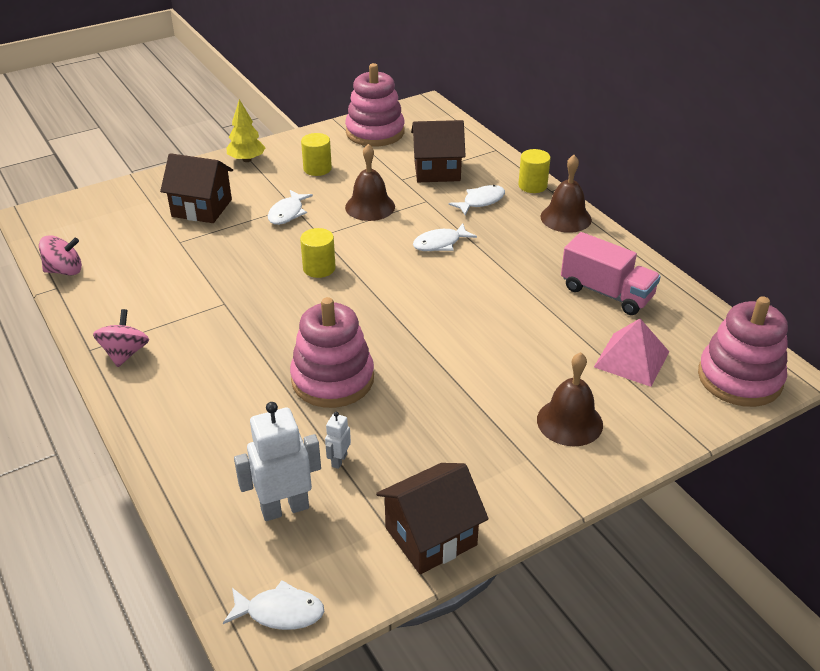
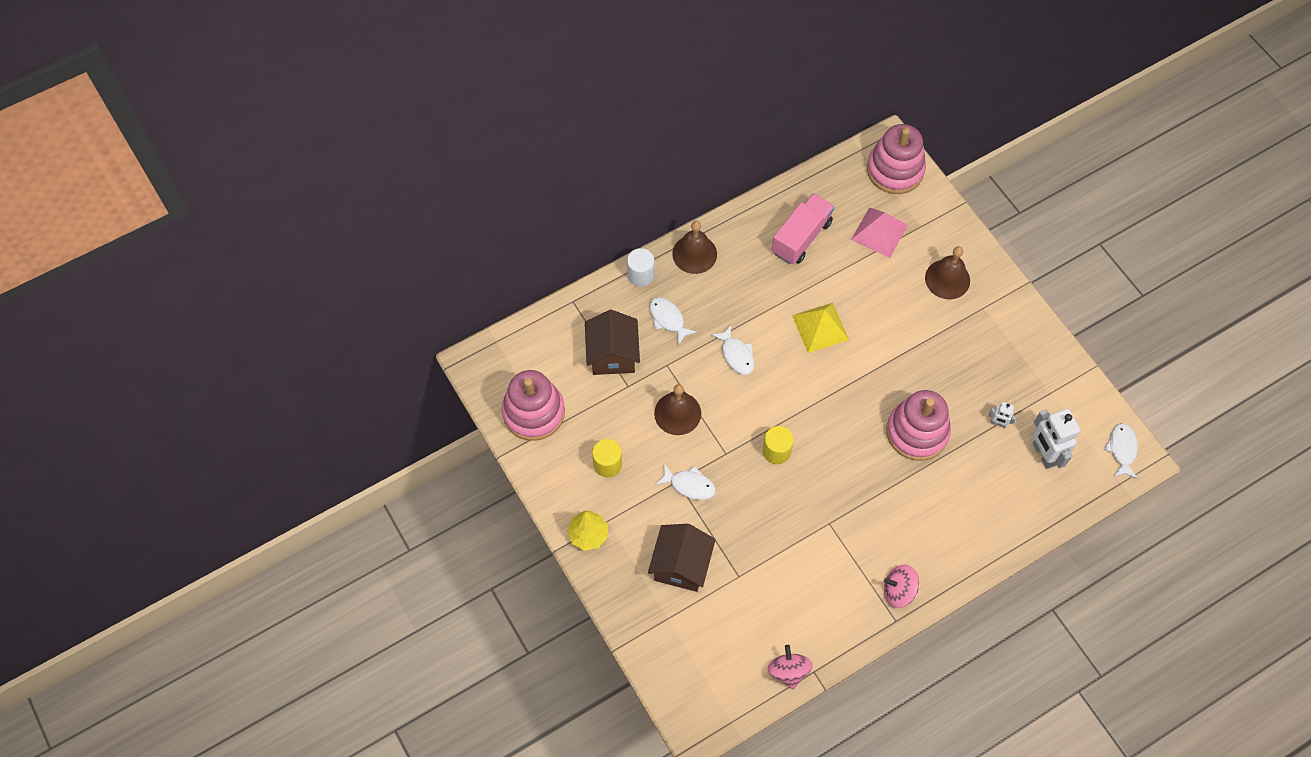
camera: 90 degrees left, 25 degrees up
(430, 536) = (1055, 367): brown house -> none
(480, 304) = (820, 327): none -> yellow pyramid
(532, 185) = (641, 275): yellow cylinder -> white cylinder

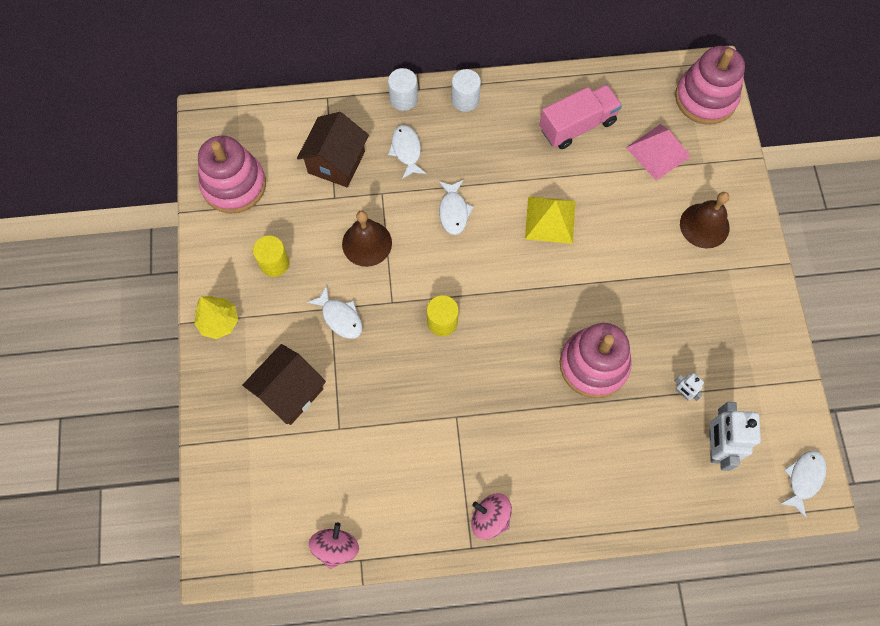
camera: 25 degrees right, 5 degrees up
(694, 254) = (465, 100): brown bell -> white cylinder

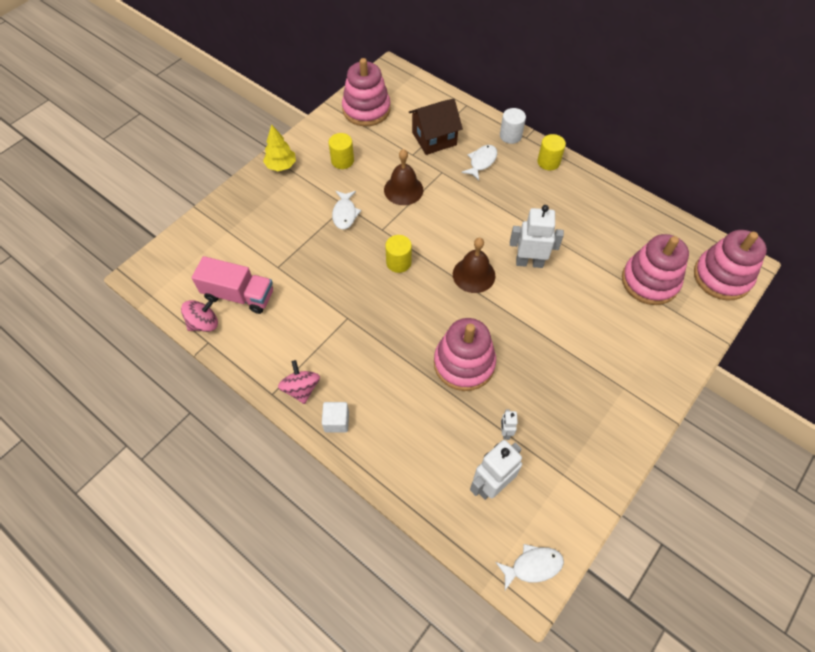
camera: 45 degrees right, 10 degrees down
(289, 392) = (275, 227): brown house -> none
(453, 211) = (473, 212): white fish -> none
(465, 100) = (548, 162): white cylinder -> yellow cylinder
(550, 219) = (529, 262): yellow pyramid -> white robot
(550, 516) = (336, 421): none -> white cube
(577, 125) = (607, 226): pink truck -> pink truck (238, 295)
(658, 151) = (650, 281): pink pyramid -> pink stacking toy
(704, 225) = (635, 348): brown bell -> brown bell (474, 275)

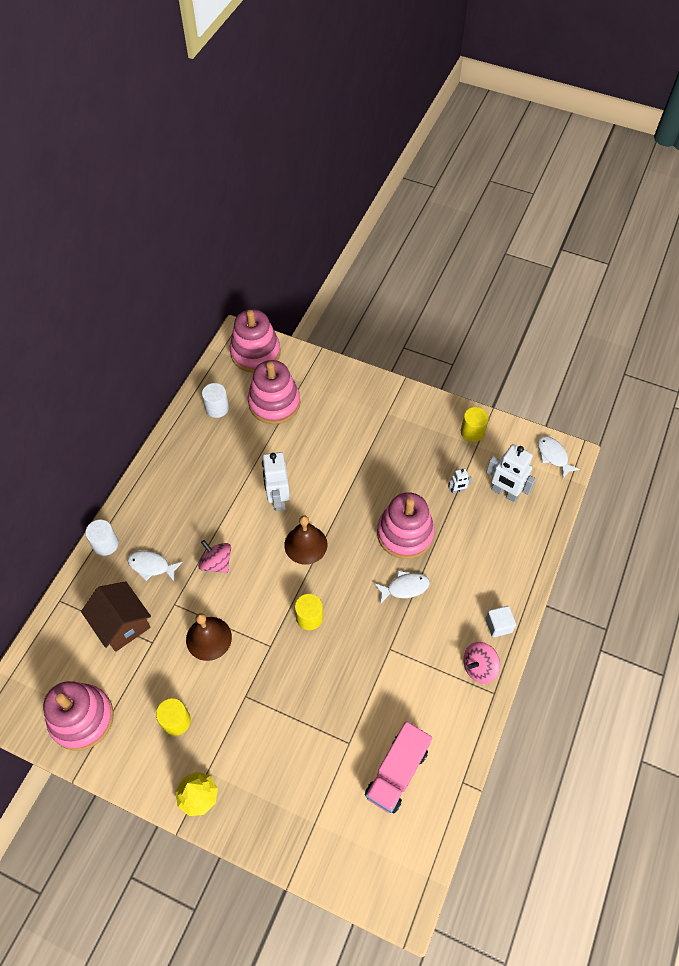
camera: 105 degrees left, 0 degrees up
(204, 323) = (443, 796): pink spinning top -> pink spinning top (216, 563)
(238, 295) = (397, 772): pink truck -> pink truck turned 150 degrees counterclockwise
(345, 214) = (257, 692): white fish -> white fish (404, 587)
(548, 162) = (140, 501): yellow cylinder -> yellow cylinder (472, 432)
(648, 232) = (217, 408): none -> white cylinder

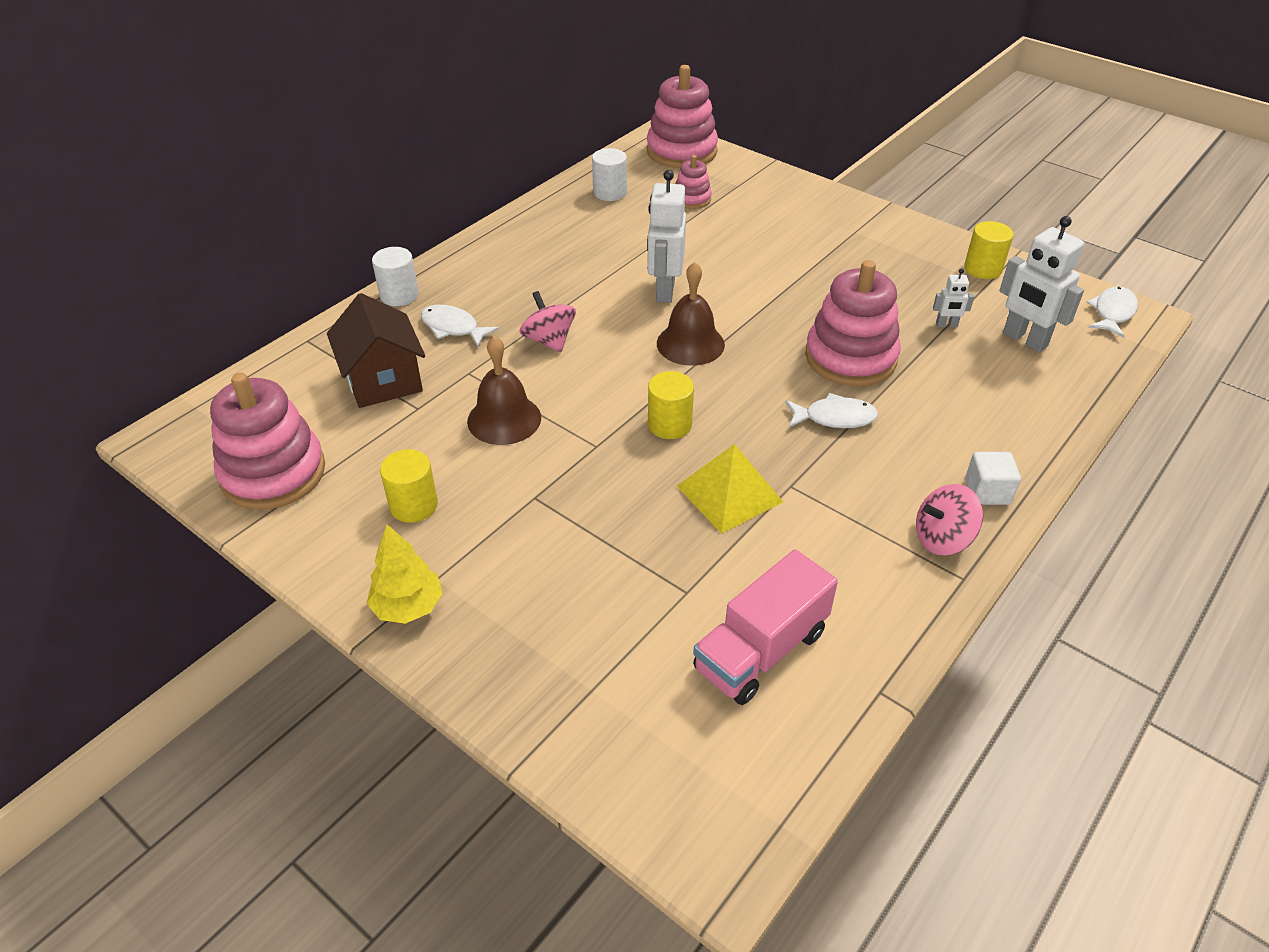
camera: 15 degrees right, 15 degrees down
(274, 403) = (692, 199): pink stacking toy -> pink stacking toy, size x0.51
(356, 664) = (729, 494): none -> yellow pyramid
(553, 456) = (1112, 313): white fish -> white fish turned 45 degrees clockwise

